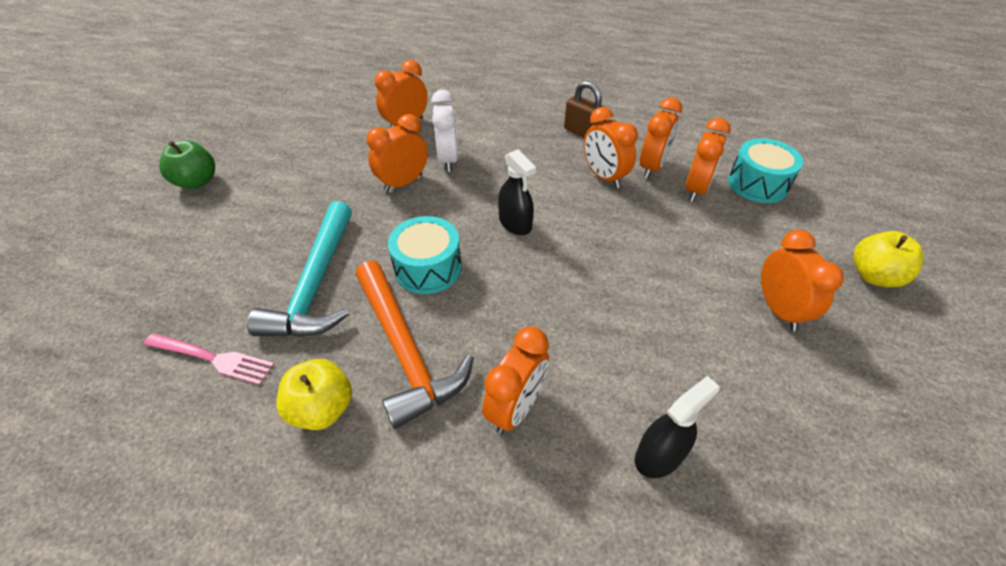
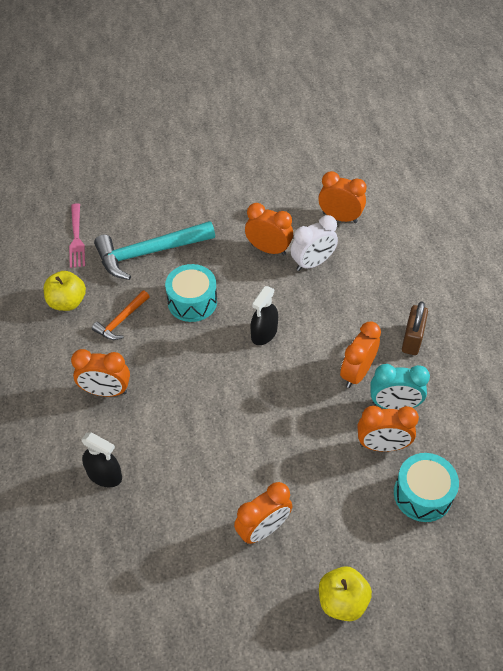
camera: 65 degrees right, 5 degrees up
(197, 181) = (203, 144): green apple -> none
(405, 350) = (121, 320): orange hammer -> orange hammer, size x0.53
(652, 167) = (394, 405): orange clock -> turquoise clock

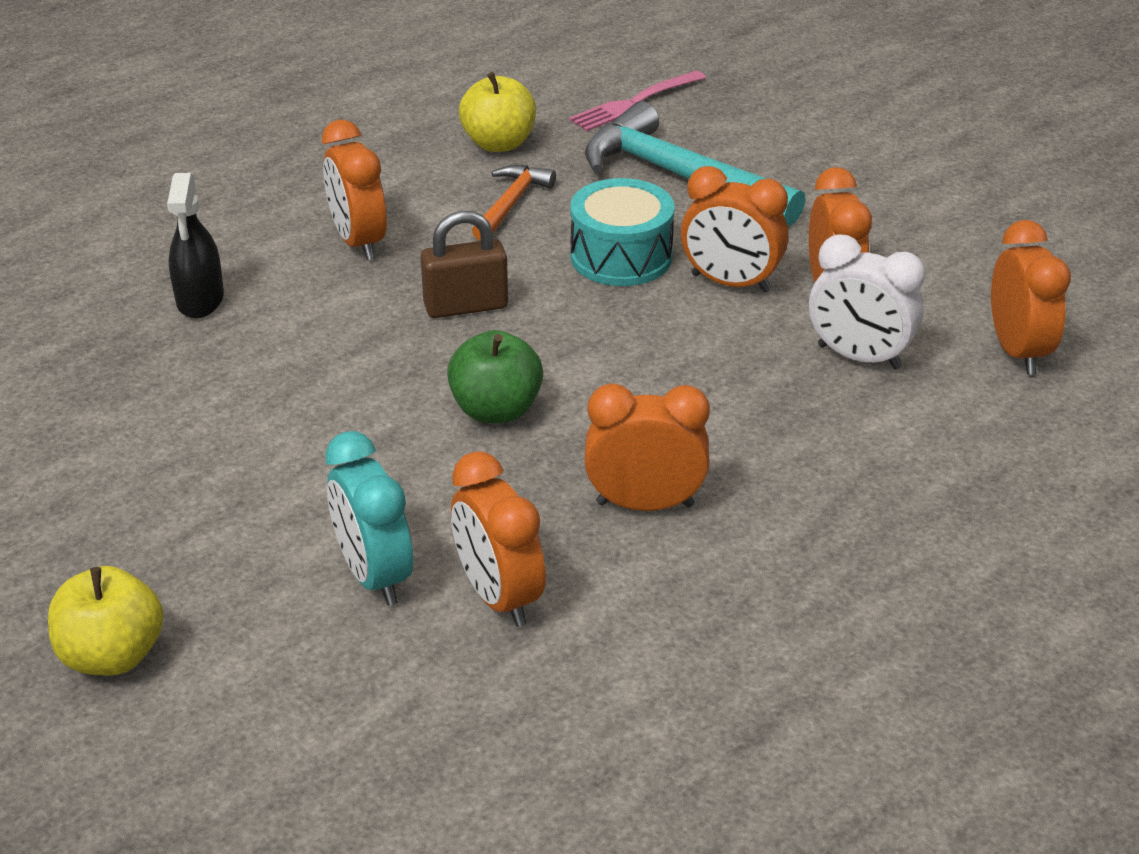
camera: 60 degrees right, 15 degrees down
(121, 320) = (511, 204): orange hammer -> orange hammer turned 105 degrees clockwise
(263, 529) = (205, 504): orange clock -> orange clock (730, 283)
(264, 333) = (630, 358): black spray bottle -> none
(267, 394) = (496, 410): none -> green apple
(394, 405) = (611, 581): turquoise clock -> turquoise clock (374, 575)
(412, 339) = (805, 554): brown padlock -> brown padlock (466, 306)
(422, 494) = (423, 694): turquoise drum -> none

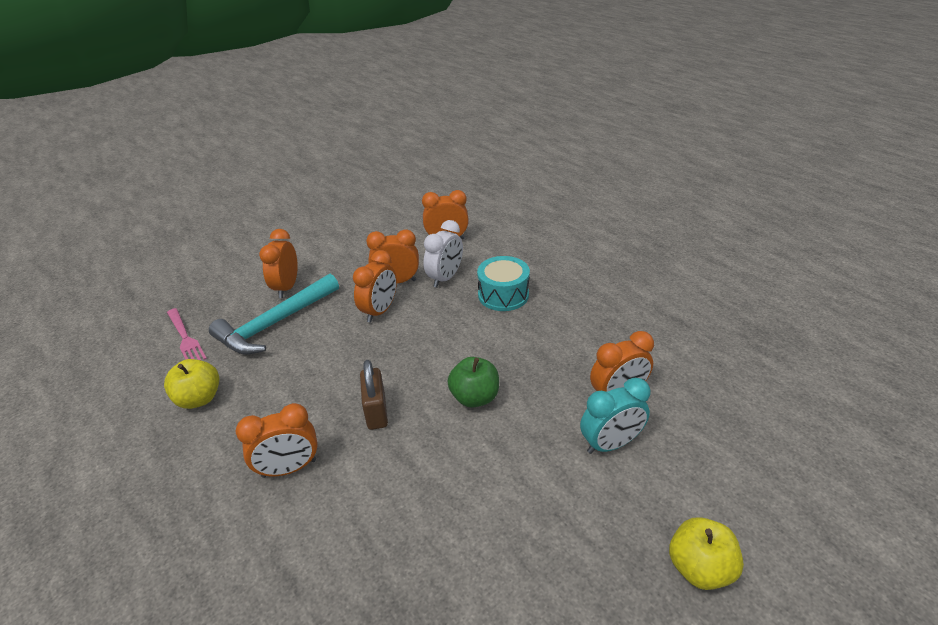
camera: 85 degrees left, 0 degrees up
(200, 299) = (333, 563): black spray bottle -> none
(511, 204) = (273, 392): orange hammer -> none
(621, 257) = (345, 348): turquoise drum -> turquoise drum (503, 295)
(645, 504) = (547, 345): orange clock -> orange clock (287, 287)

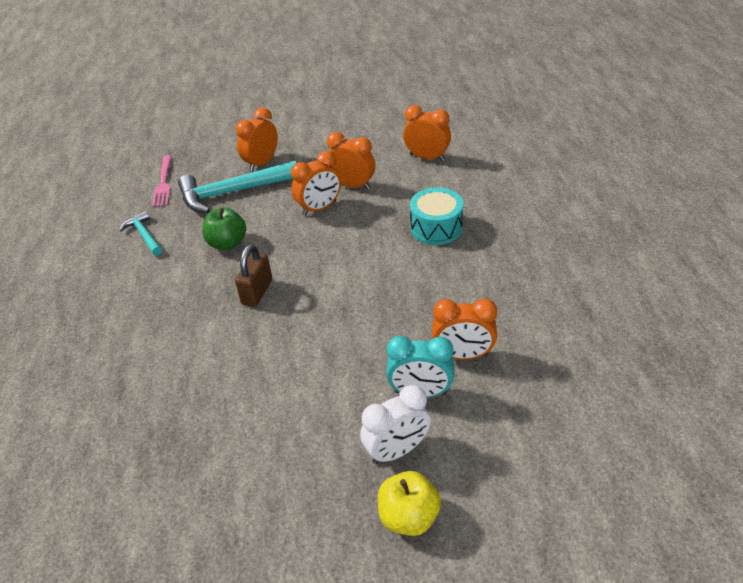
camera: 30 degrees right, 5 degrees up
(199, 398) = (144, 235): yellow apple -> turquoise hammer
(289, 468) = (169, 311): orange clock -> none
(445, 278) = (397, 195): white clock -> white clock (397, 450)
(474, 397) = (340, 310): green apple -> green apple (227, 243)

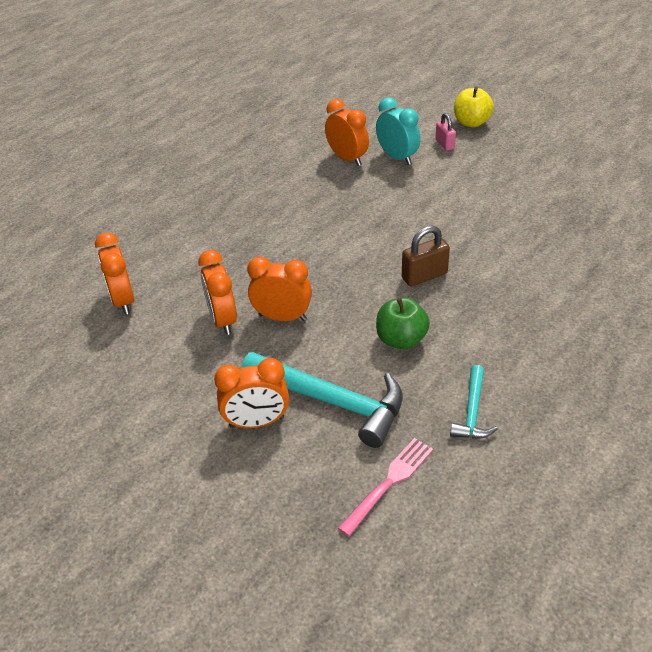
camera: 135 degrees left, 0 degrees up
(397, 450) = (444, 144): white clock -> pink padlock
(436, 228) = (231, 235): turquoise drum -> none

